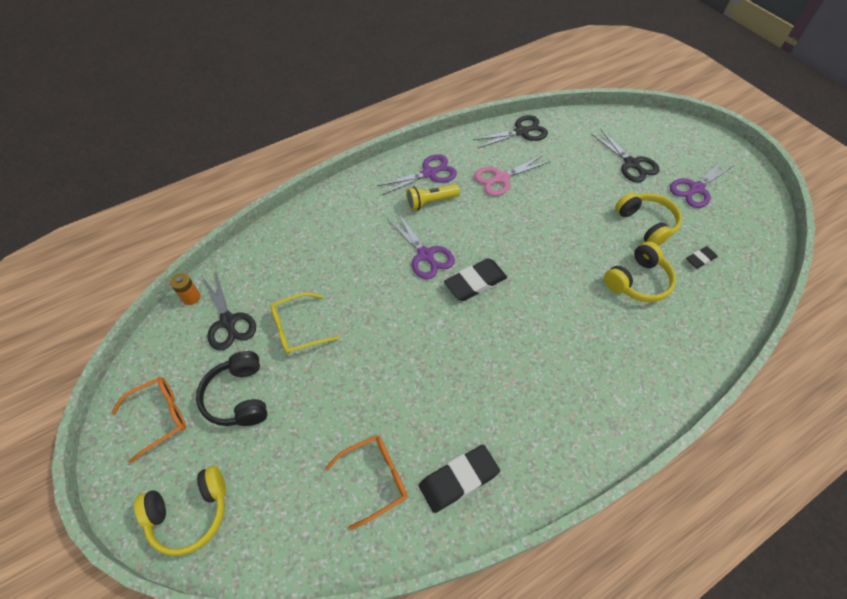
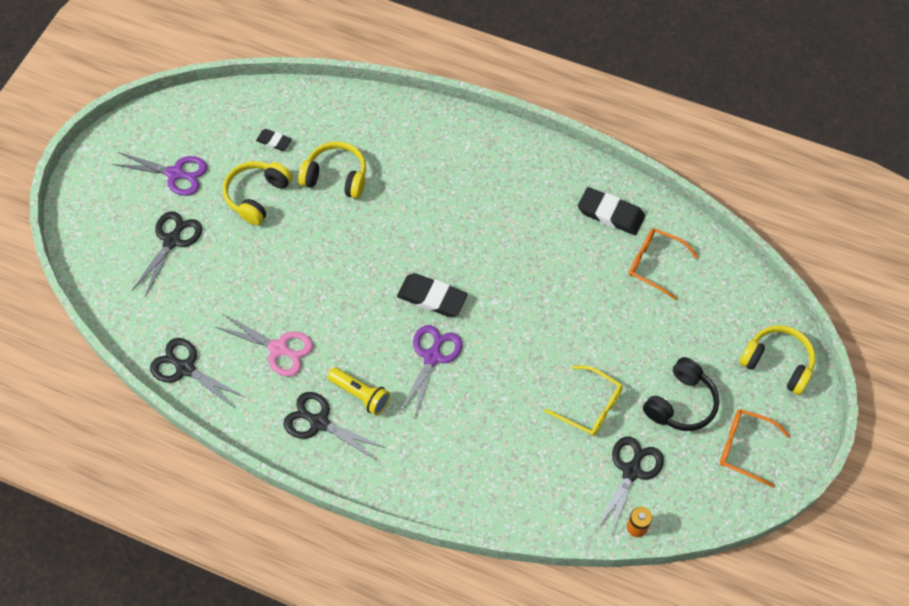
camera: 125 degrees left, 5 degrees up
(429, 173) = (319, 422): purple scissors -> black scissors

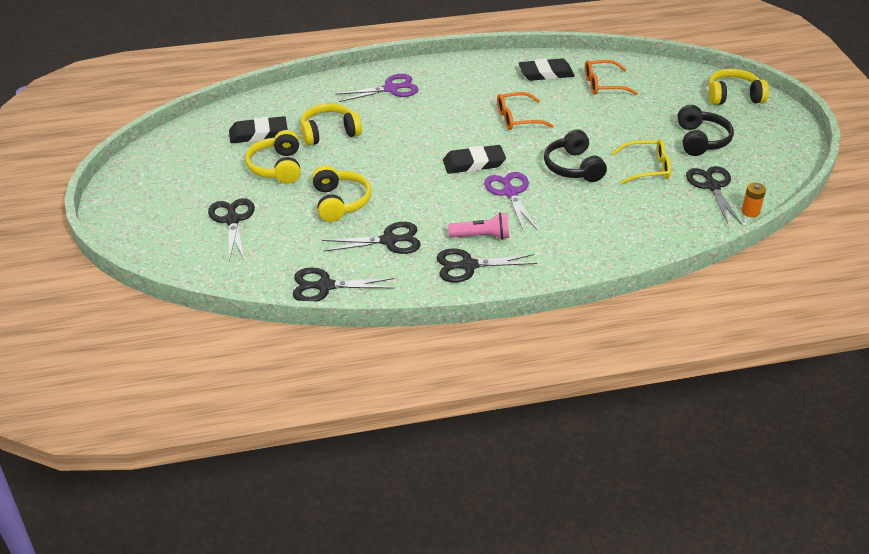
camera: 35 degrees left, 20 degrees down
(175, 174) = (194, 182): purple scissors -> purple scissors (391, 89)
(274, 141) = (258, 134): black eraser -> black eraser, size x1.79
(275, 274) = (339, 202): none -> yellow headphones
(278, 348) = (389, 240): pink scissors -> black scissors
(360, 395) = (482, 236): yellow flashlight -> pink flashlight
(520, 361) = (573, 167): none -> black headphones
(744, 448) = (765, 143): orange glasses -> orange glasses (517, 118)

